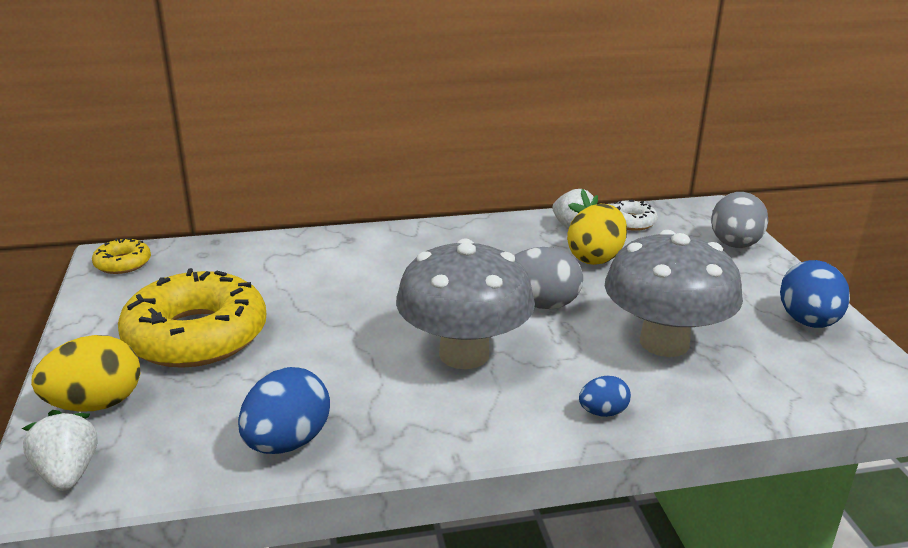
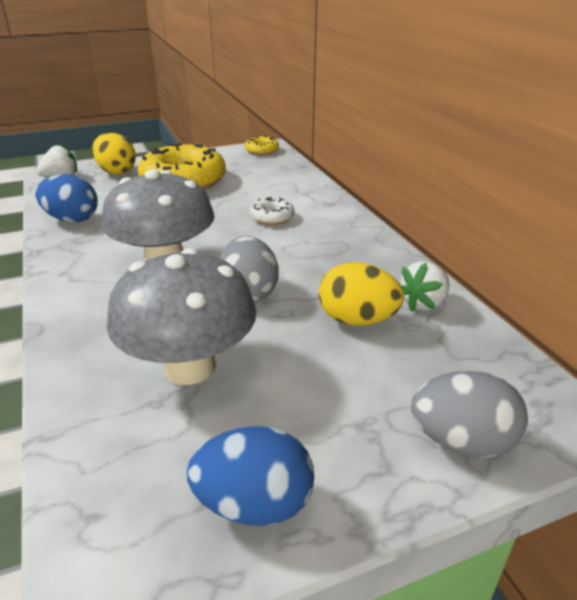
camera: 80 degrees right, 5 degrees up
(603, 412) = (78, 330): blue egg -> none
(631, 222) = (469, 344): white donut -> white donut (272, 217)

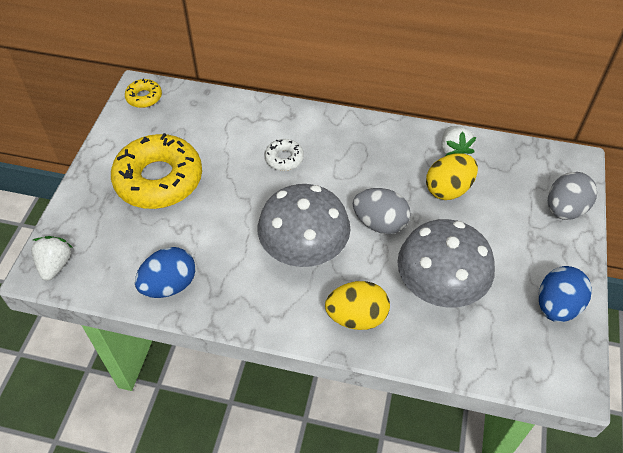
camera: 55 degrees left, 20 degrees up
(117, 172) = (86, 218): yellow egg -> yellow egg (356, 317)

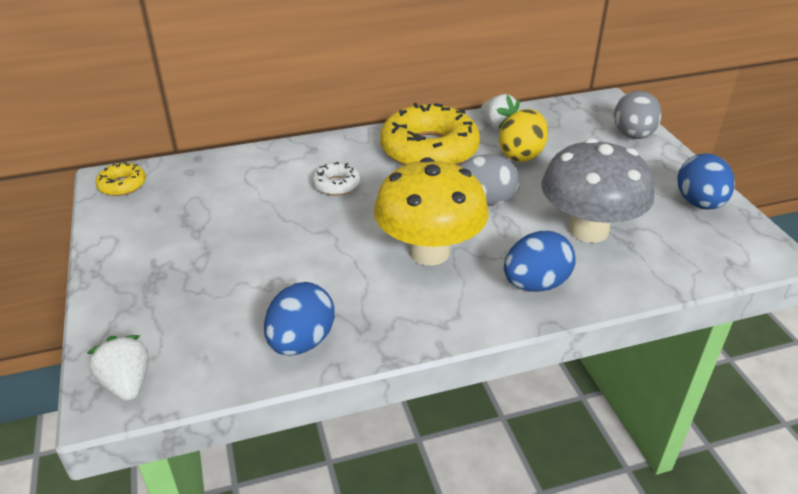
camera: 30 degrees left, 15 degrees down
(159, 179) = (203, 250): yellow donut -> yellow donut (429, 150)
(304, 251) = (429, 252): grey mushroom -> yellow mushroom
(356, 317) = (535, 284): yellow egg -> blue egg

